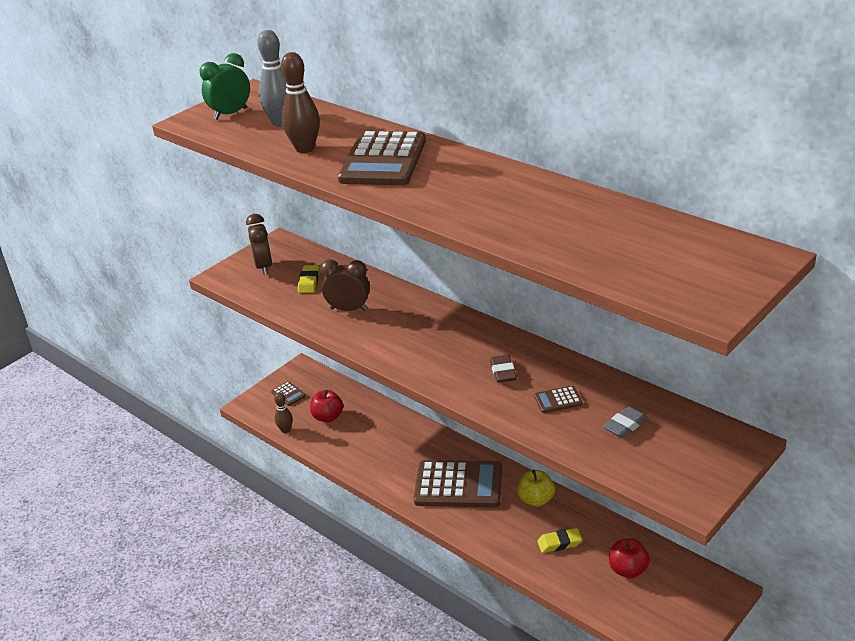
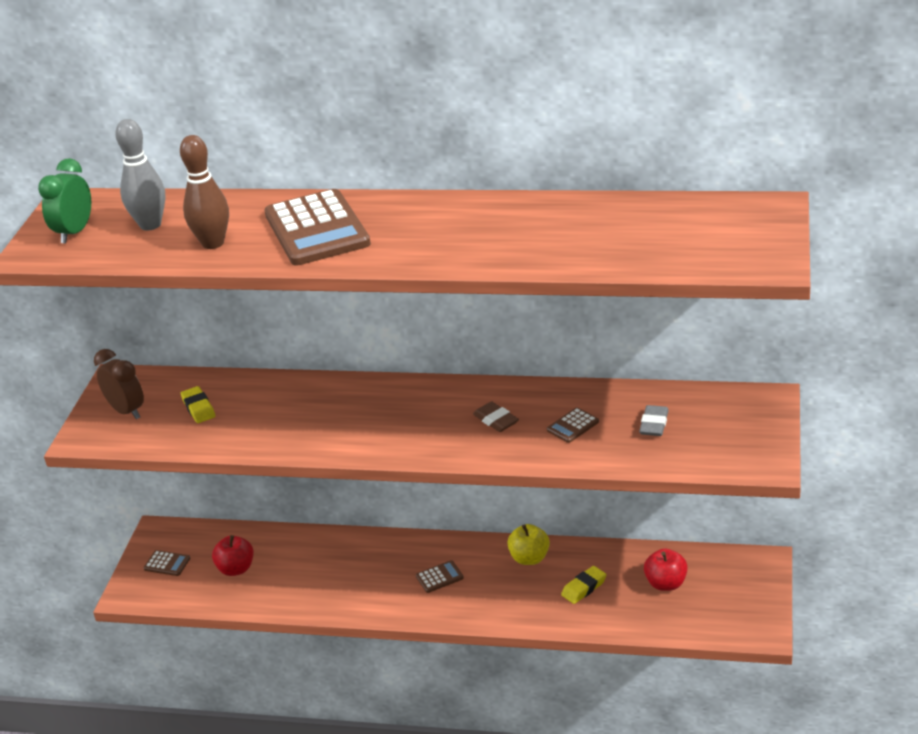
camera: 30 degrees left, 0 degrees up
(285, 430) = (197, 602): brown bowling pin -> none
(348, 309) = (273, 420): brown clock -> none
(458, 485) = (439, 577): brown calculator -> brown calculator, size x0.42

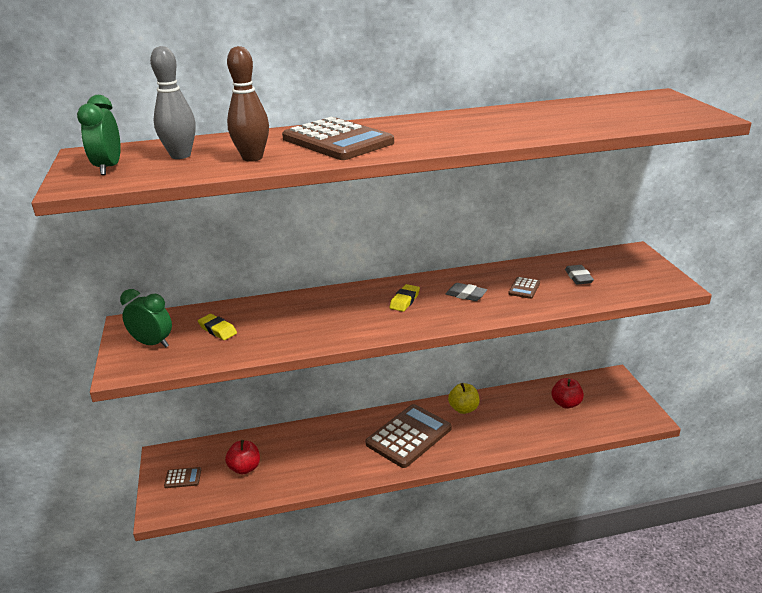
camera: 25 degrees left, 5 degrees down
(127, 411) = (152, 343): brown clock -> green clock
(439, 577) = (408, 436): brown calculator -> brown calculator, size x2.39
(495, 420) = (466, 295): brown eraser -> grey eraser
(584, 588) = (515, 419): yellow eraser -> yellow eraser (404, 301)

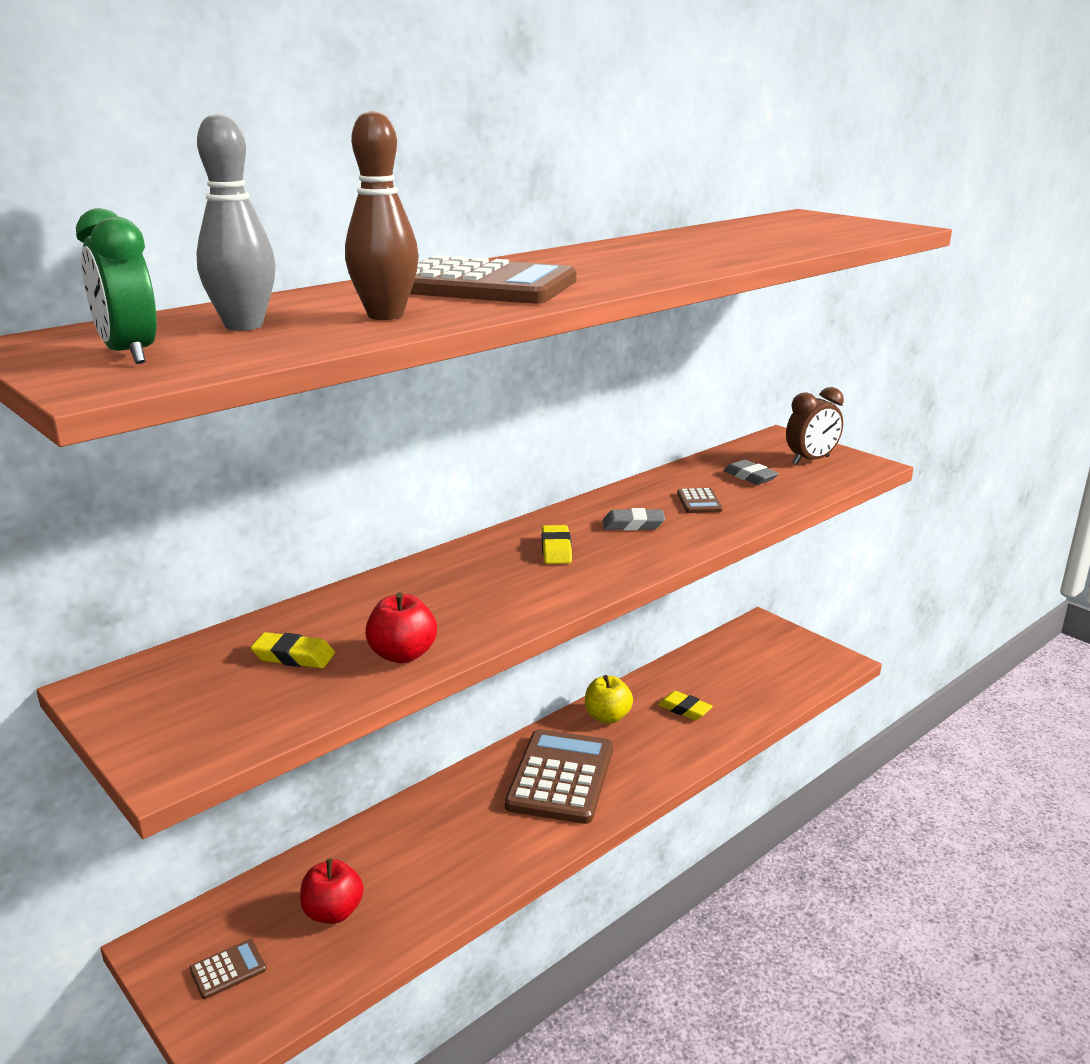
camera: 30 degrees left, 5 degrees down
(152, 343) = (188, 707): green clock -> none
(514, 419) = (684, 709): none -> yellow eraser
(566, 403) = (732, 672): red apple -> red apple (402, 655)
(636, 274) = (811, 460): none -> brown clock

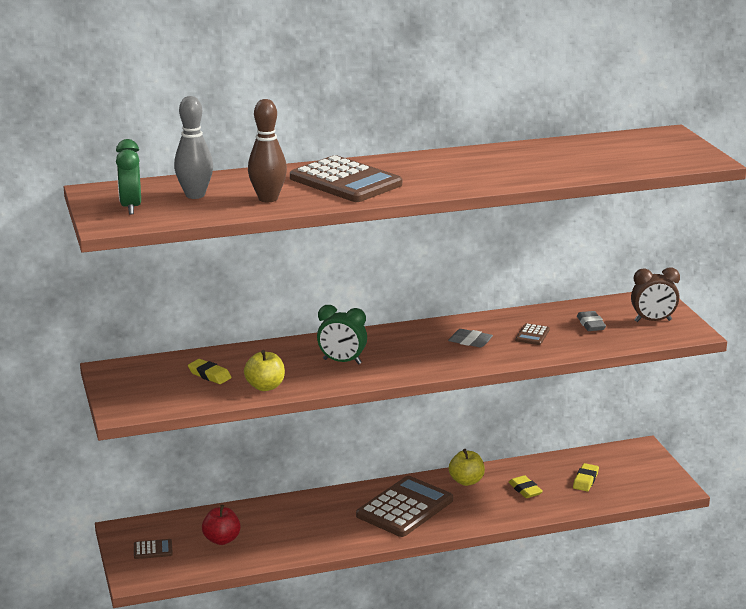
camera: 25 degrees right, 0 degrees up
(402, 655) = (265, 387): red apple -> yellow apple
(488, 588) = (342, 362): none -> green clock
(556, 549) = (405, 347): yellow eraser -> yellow eraser (585, 480)

